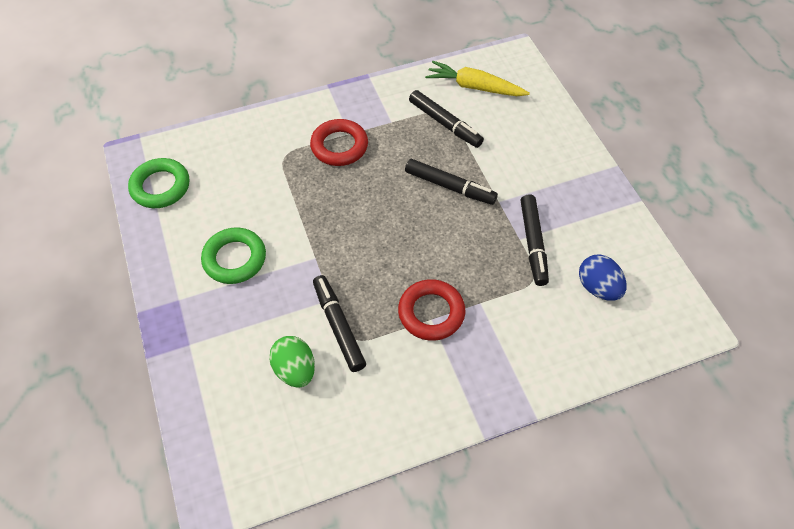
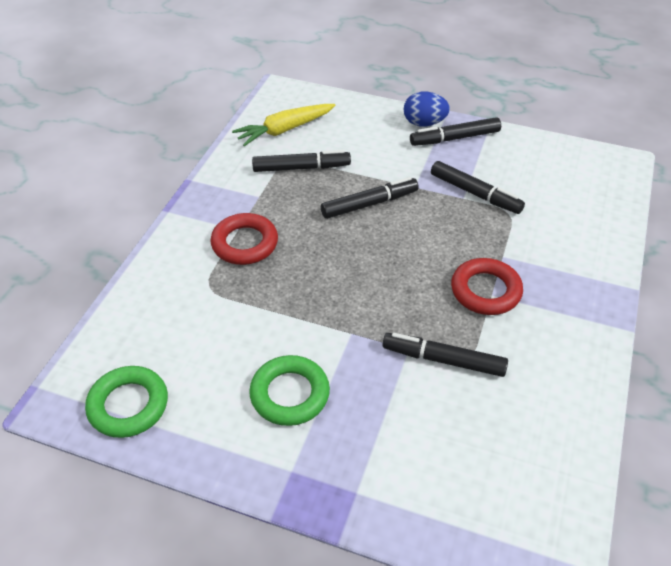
camera: 50 degrees left, 10 degrees down
(295, 370) = (463, 420): green egg -> none
(585, 191) = (455, 138): none -> black marker
(598, 287) = (548, 186): blue egg -> blue egg (424, 123)

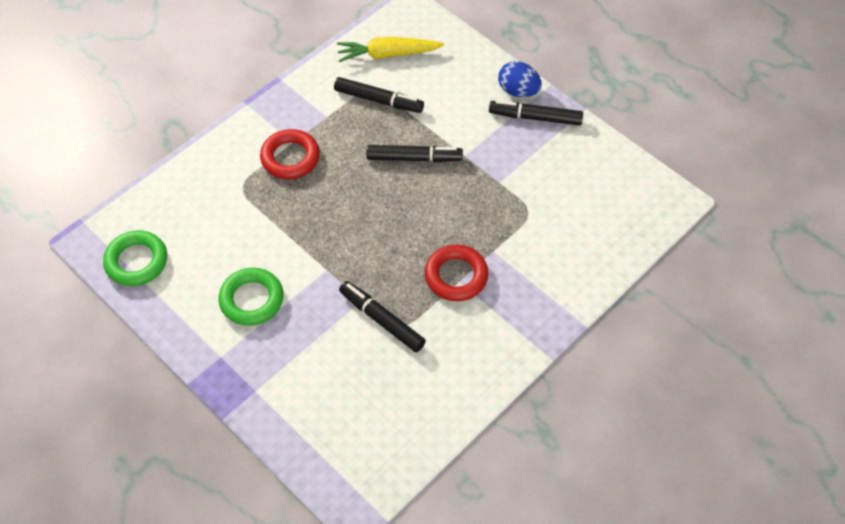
camera: 25 degrees right, 10 degrees up
(475, 193) = (513, 182): black marker -> none

